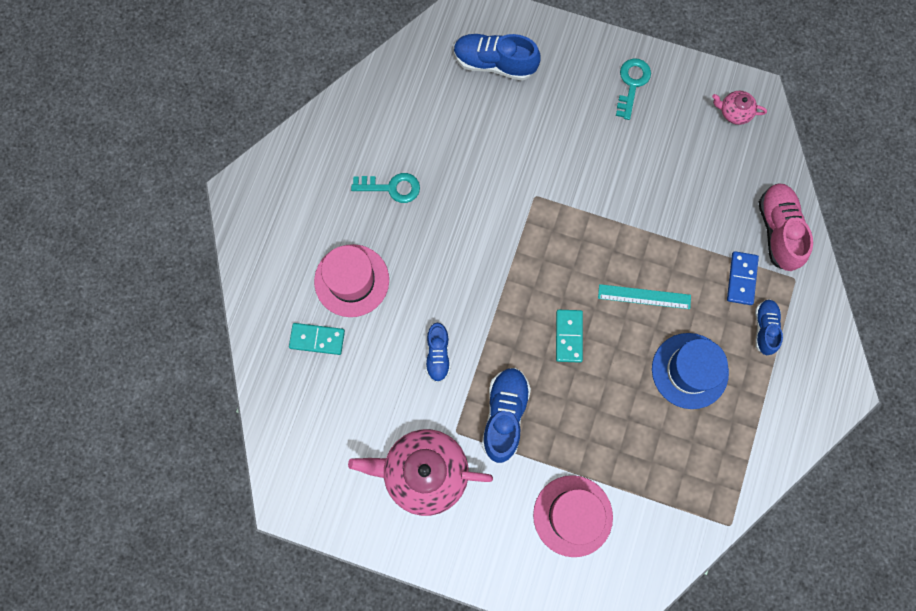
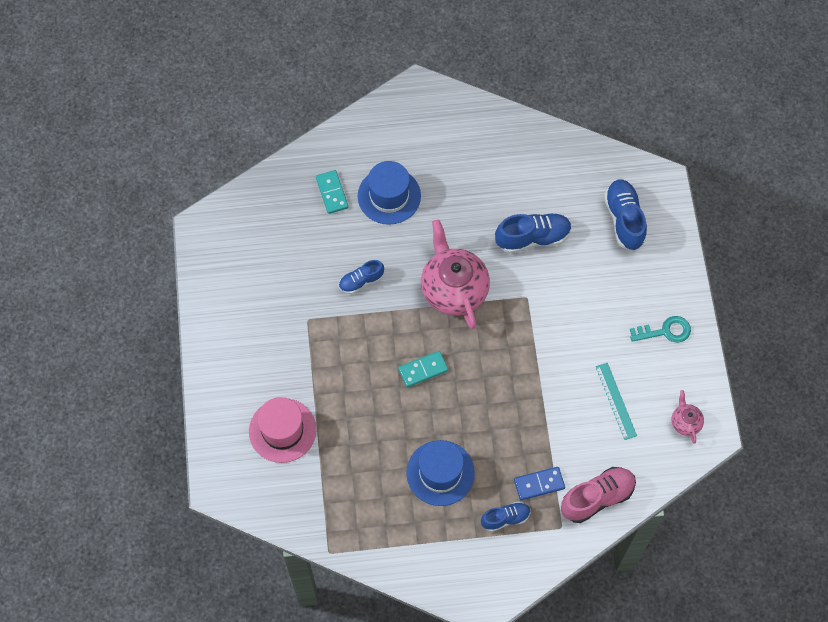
camera: 65 degrees right, 10 degrees down
(351, 280) = (389, 196): pink hat -> blue hat
(391, 187) = (478, 191): turquoise key -> none
(424, 472) = (266, 310): pink teapot -> pink teapot (454, 289)
(504, 415) = (337, 349): blue shoe -> blue shoe (533, 238)
(644, 296) = (485, 413): turquoise ruler -> turquoise ruler (616, 401)

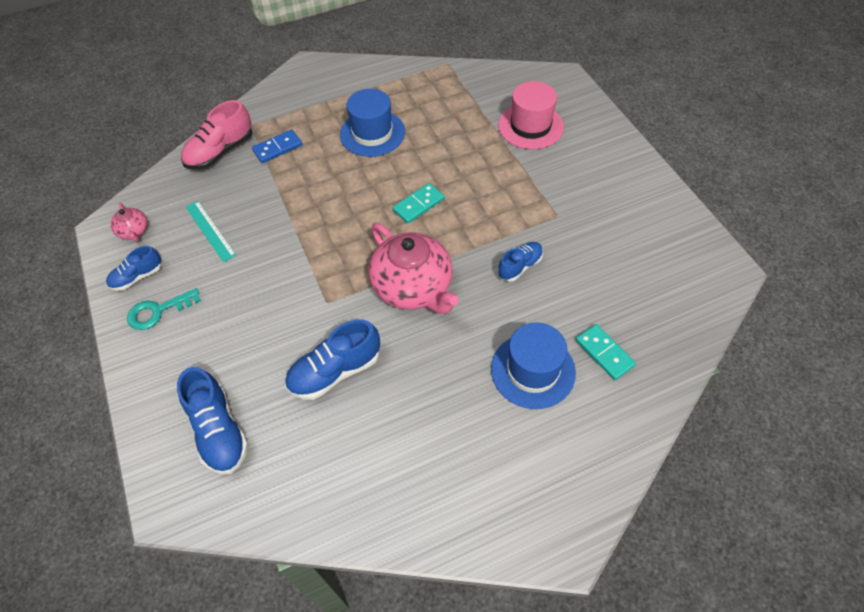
camera: 165 degrees right, 10 degrees down
(505, 518) = (303, 118): blue shoe -> blue shoe (137, 277)

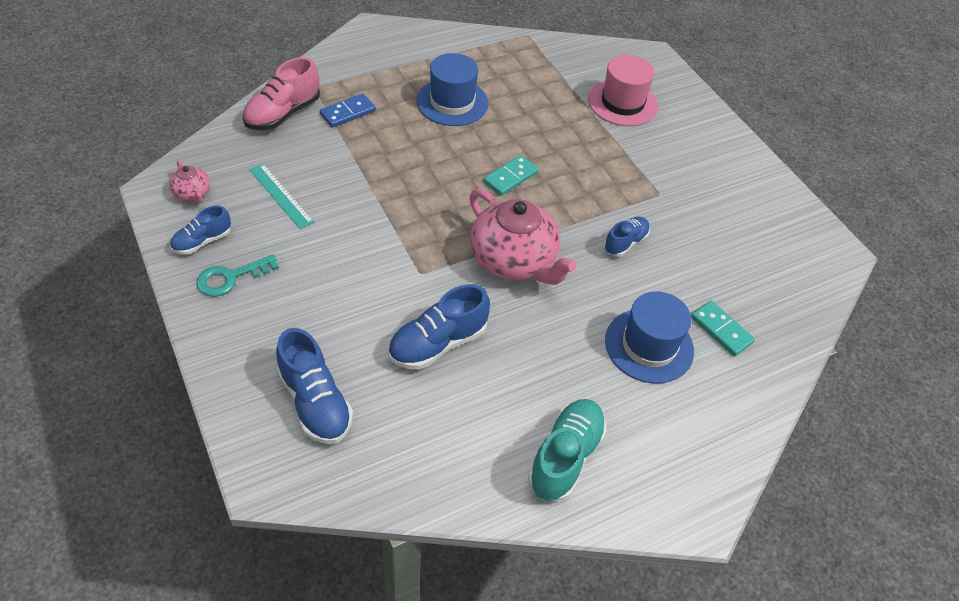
camera: 10 degrees left, 5 degrees down
(442, 485) = (565, 457): none -> turquoise shoe

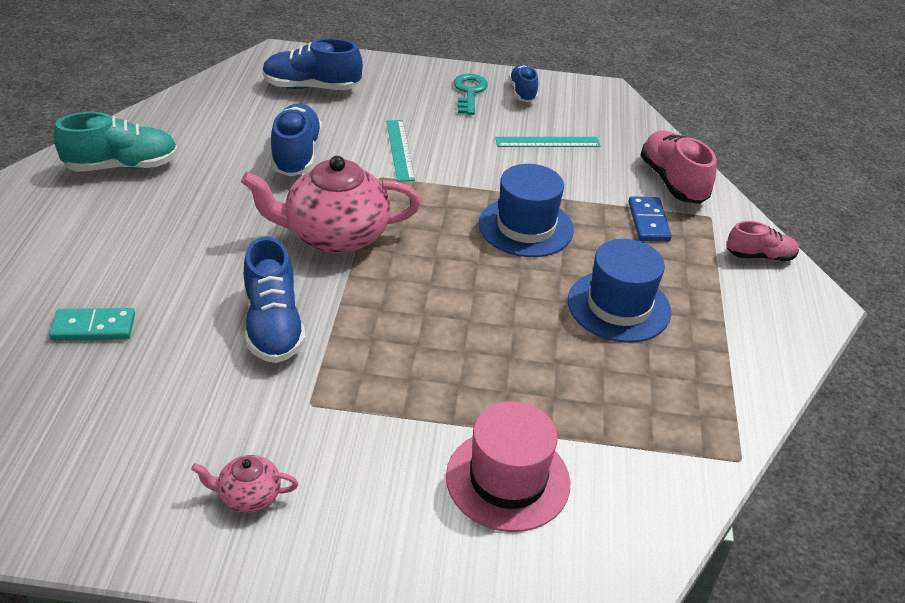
camera: 125 degrees right, 10 degrees down
(192, 193) = (586, 103): pink teapot -> pink teapot (248, 495)
(343, 58) = (760, 256): none -> pink shoe
(371, 280) = (399, 150): none -> turquoise ruler
(510, 177) = (451, 290): turquoise domino -> none
(565, 457) = (122, 166): turquoise shoe -> turquoise shoe turned 75 degrees counterclockwise
(625, 242) = (273, 325): blue shoe -> blue shoe, size x1.63
(649, 345) = (145, 266): blue hat -> blue hat (526, 227)

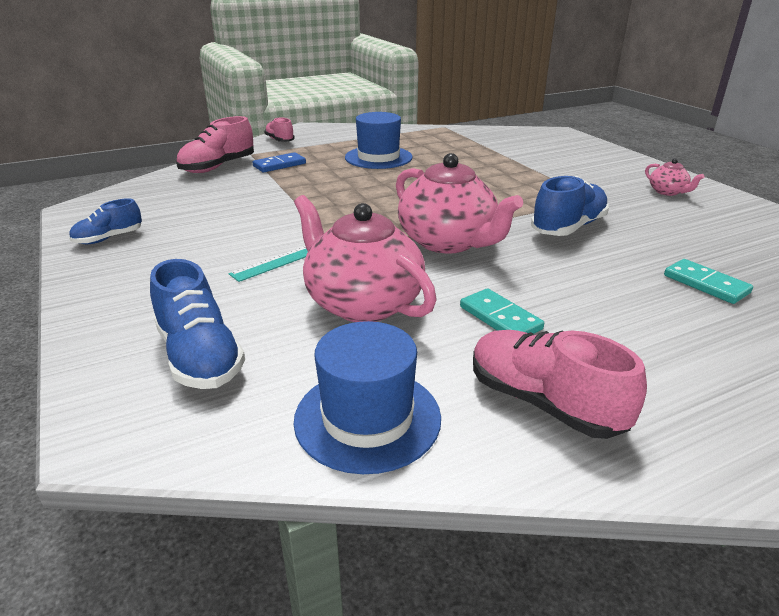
camera: 120 degrees left, 10 degrees down
(122, 166) = (543, 403): turquoise shoe -> pink shoe
(205, 197) = (500, 318): none -> turquoise domino
(296, 155) = (362, 303): blue shoe -> pink teapot
(469, 92) = (130, 261): turquoise key -> none
(507, 479) = (539, 153): pink hat -> none
(526, 227) = (336, 191): blue hat -> blue hat (367, 418)
(547, 142) = (202, 209): turquoise ruler -> none

